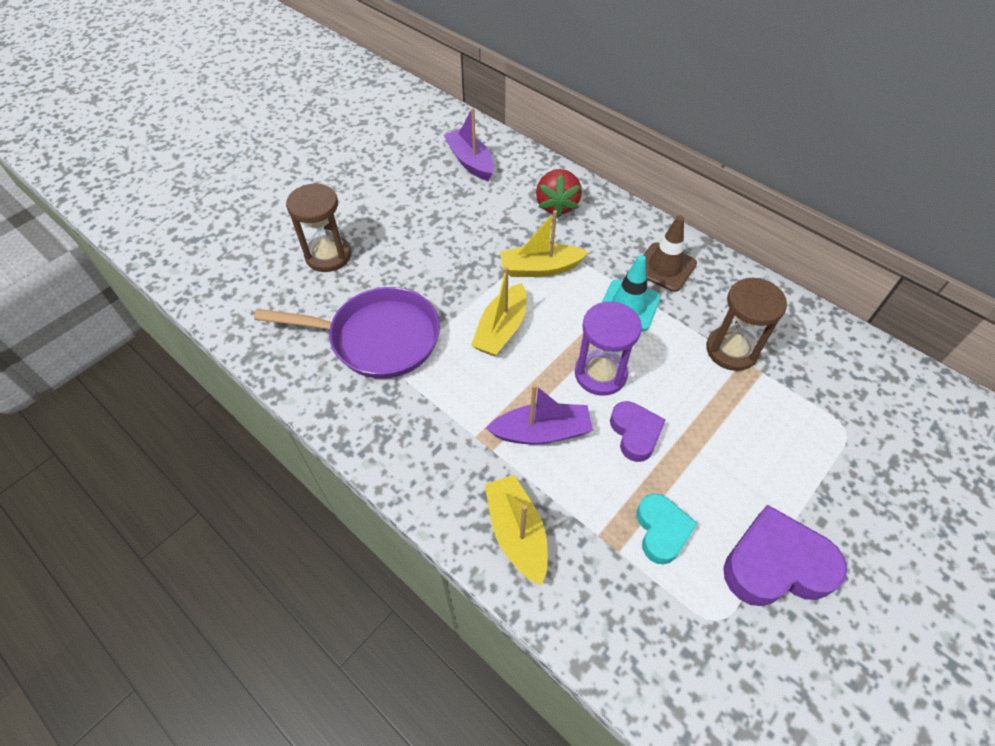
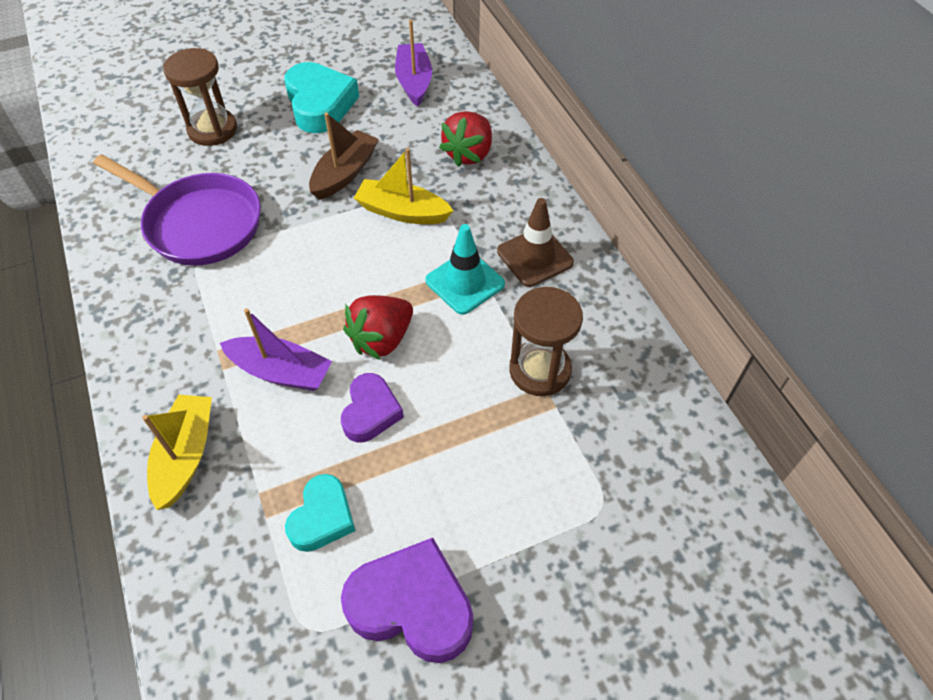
camera: 25 degrees right, 0 degrees up
(406, 204) = (320, 104): none -> turquoise heart
(470, 254) = (345, 173): none -> brown boat
(501, 329) = (318, 258): yellow boat -> none
(600, 374) = (382, 339): purple hourglass -> red strawberry

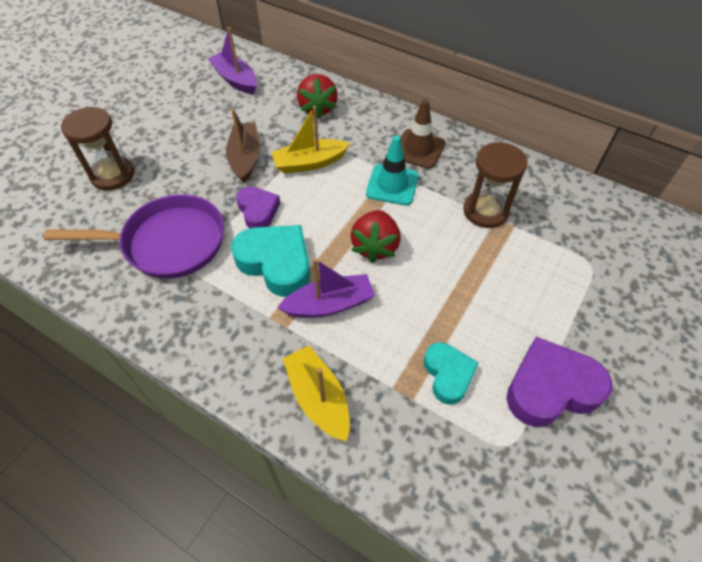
camera: 35 degrees left, 0 degrees up
(320, 104) = (181, 122): turquoise heart -> turquoise heart (276, 263)
(370, 412) = (413, 293): purple heart -> purple heart (258, 211)

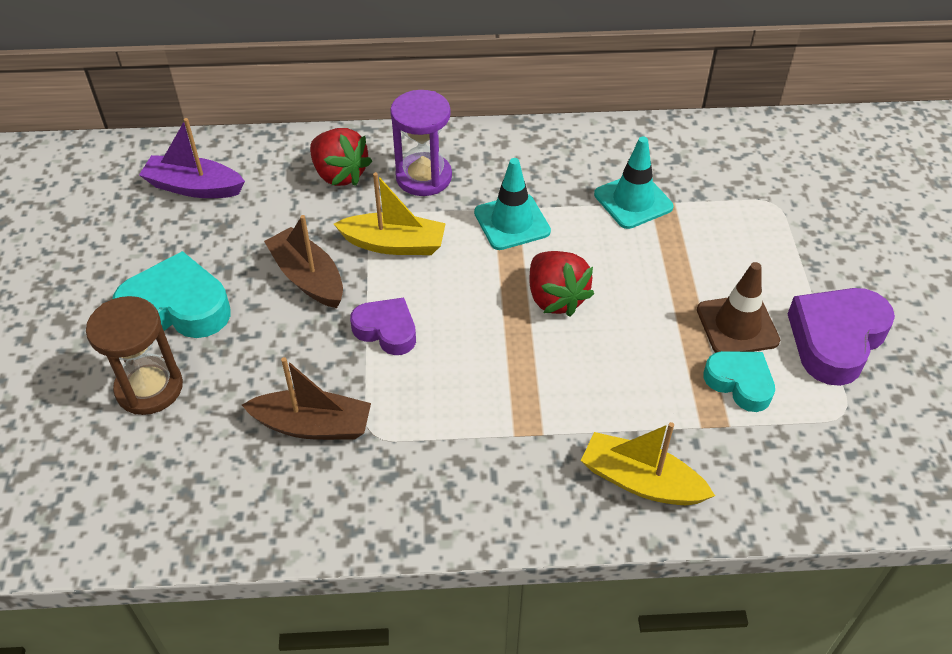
camera: 35 degrees left, 5 degrees down
(168, 243) = (313, 425): purple pan -> brown boat
(276, 263) = (465, 375): turquoise heart -> turquoise heart (177, 308)
(309, 163) = (394, 244): yellow boat -> yellow boat turned 120 degrees counterclockwise
(329, 304) = (564, 385): purple boat -> none
(364, 132) = (423, 177): none -> purple hourglass
(418, 149) = (503, 167): brown traffic cone -> brown traffic cone (737, 325)
(485, 211) = (633, 201): brown hourglass -> turquoise traffic cone

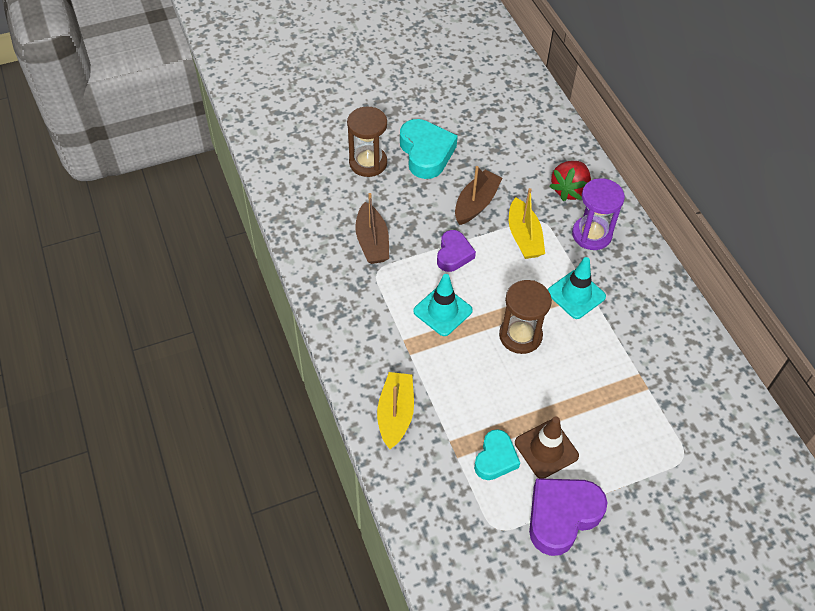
camera: 70 degrees right, 5 degrees up
(194, 187) = (520, 125): purple boat -> none
(555, 298) = (520, 336): red strawberry -> brown hourglass
(633, 201) = (635, 362): turquoise traffic cone -> turquoise traffic cone (442, 311)
(835, 340) = (562, 516): purple heart -> purple heart turned 60 degrees counterclockwise

